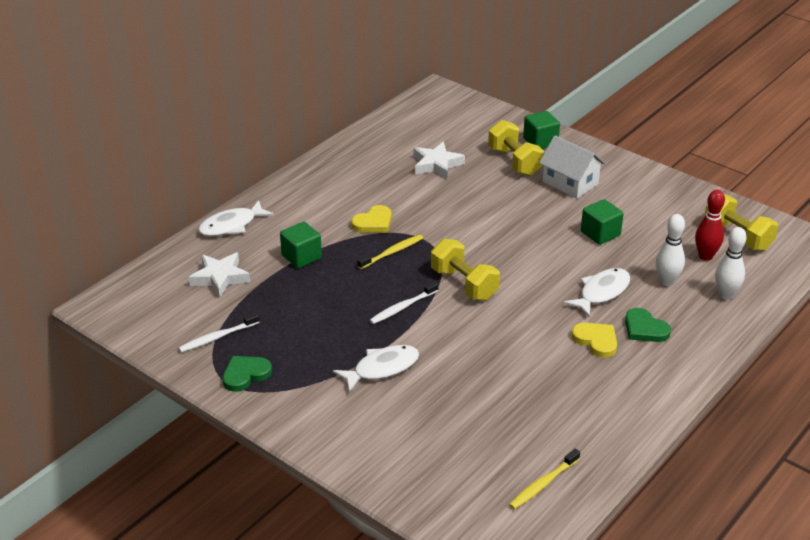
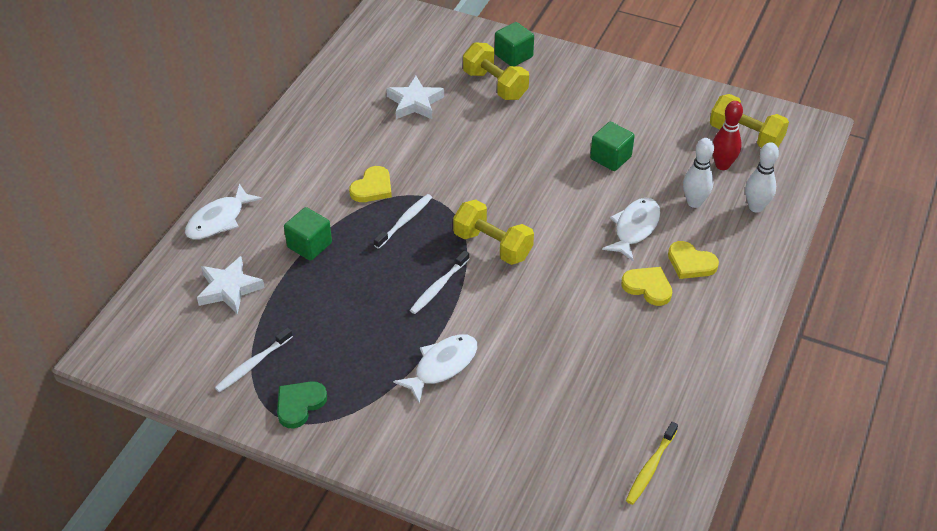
camera: 15 degrees left, 10 degrees up
(392, 252) = (405, 221): yellow toothbrush -> white toothbrush
(570, 183) = (560, 101): white house -> none
(645, 329) = (690, 263): green heart -> yellow heart

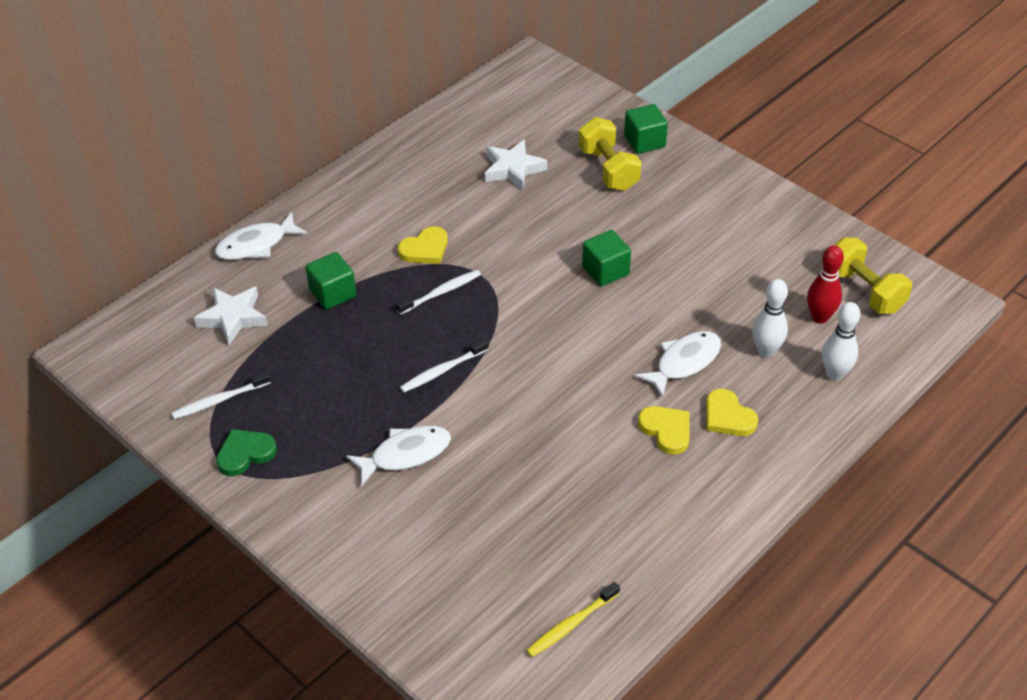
camera: 20 degrees right, 0 degrees up
(492, 245) = (520, 342): yellow dumbbell -> none
(610, 158) = (696, 278): green cube -> green cube (605, 271)

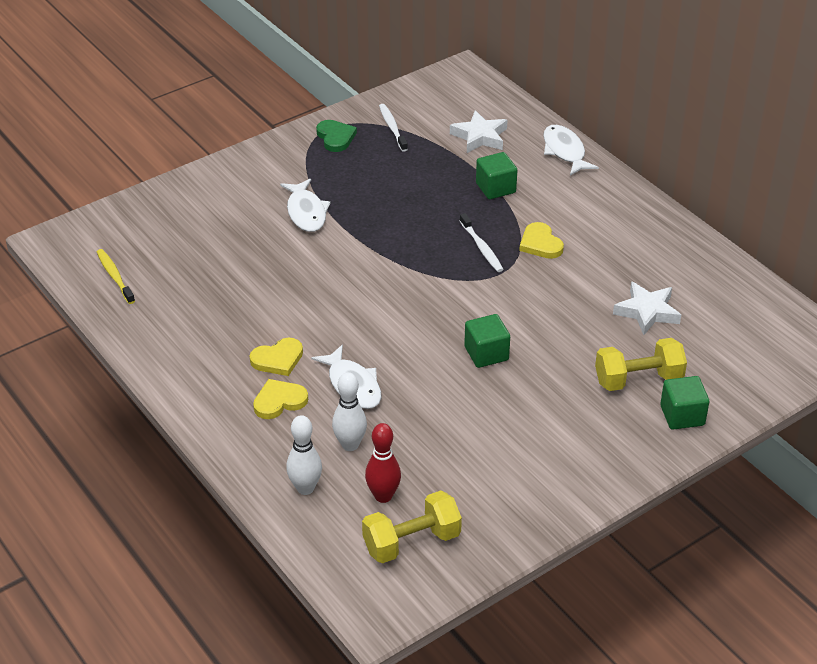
camera: 100 degrees right, 5 degrees down
(442, 371) = (388, 239): white toothbrush -> none

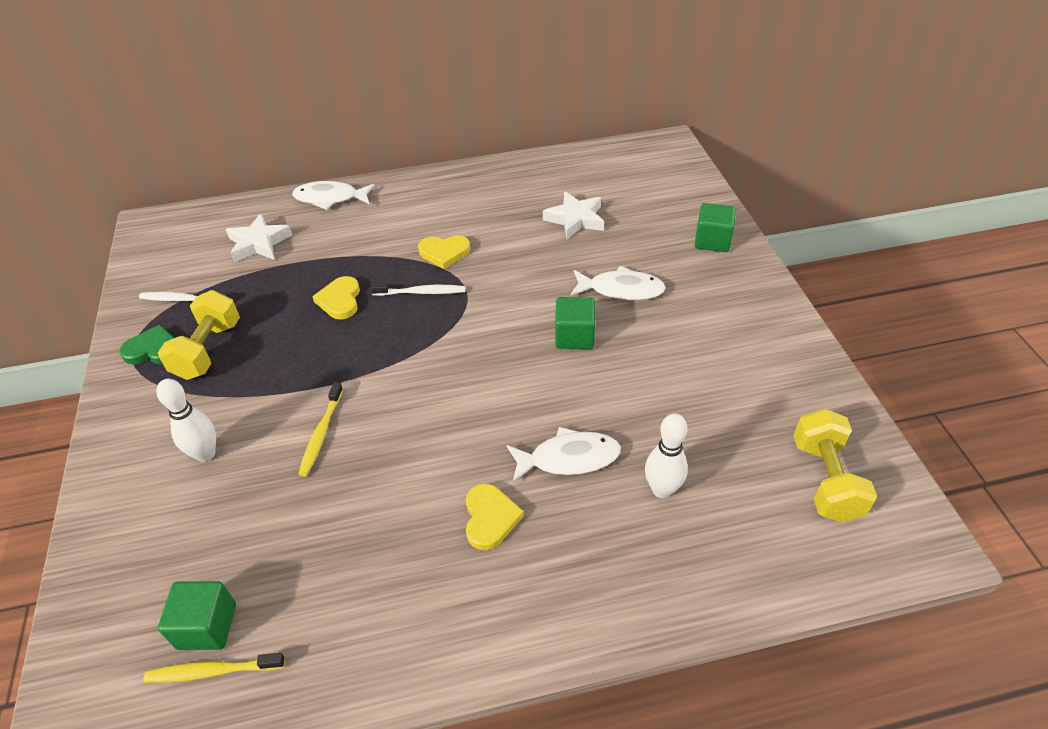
camera: 65 degrees left, 5 degrees up
(279, 401) = (562, 538): yellow heart -> yellow heart (340, 300)
(305, 488) = (717, 555): white bowling pin -> white bowling pin (205, 454)
(306, 212) = (256, 414): white fish -> white fish (621, 290)
(306, 250) = (321, 434): none -> yellow toothbrush
(383, 496) = (751, 483): red bowling pin -> none
(495, 188) = (343, 256): green cube -> green cube (207, 626)
(638, 380) = (658, 251): yellow dumbbell -> yellow dumbbell (208, 350)

